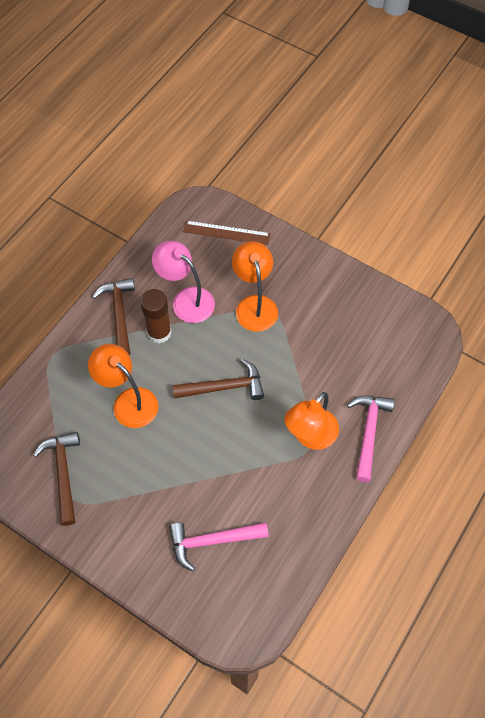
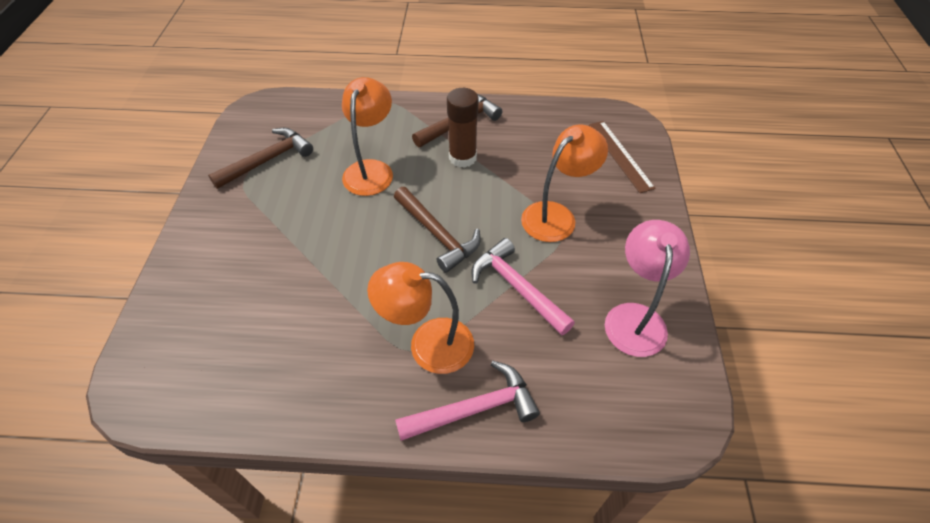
camera: 60 degrees right, 10 degrees down
(186, 299) = (515, 160): pink lamp -> pink lamp (635, 317)
(212, 541) = (244, 308): pink hammer -> pink hammer (517, 287)

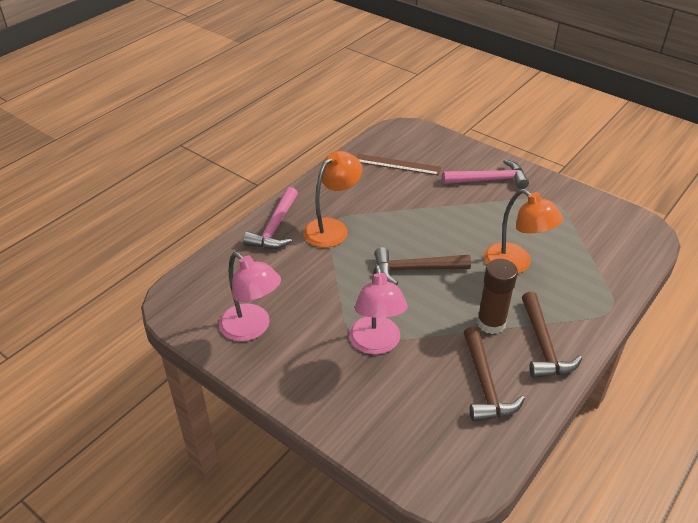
camera: 125 degrees right, 10 degrees down
(268, 160) = (566, 217): brown hammer -> brown hammer (485, 384)
(517, 287) = (332, 285): pink hammer -> pink hammer (489, 180)
(556, 215) = (376, 344): orange lamp -> pink lamp
(620, 155) = (408, 440): brown ruler -> brown ruler (397, 165)

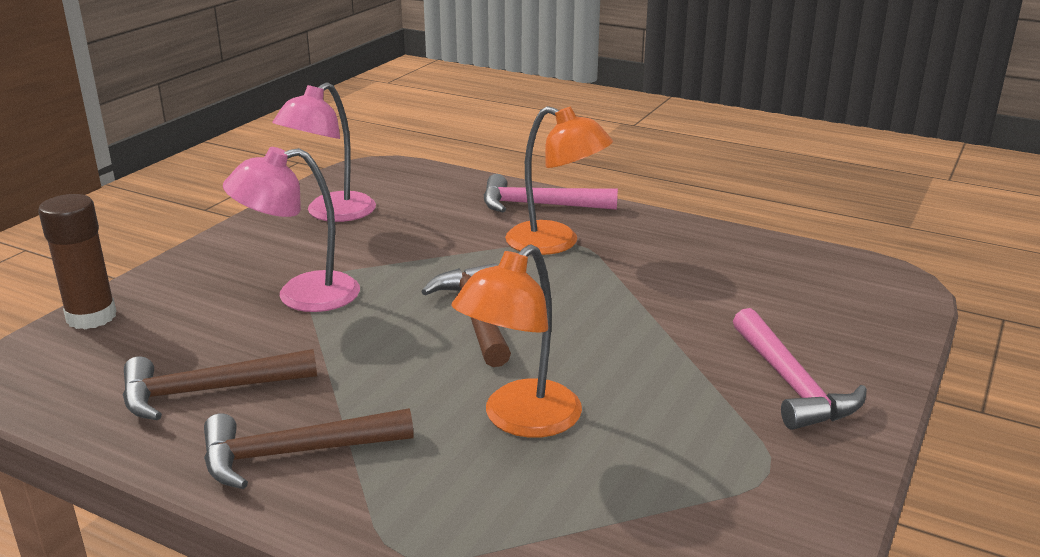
camera: 80 degrees right, 15 degrees down
(397, 165) = (767, 283): brown ruler -> none
(491, 323) = (350, 394): brown glue stick -> brown glue stick (91, 317)

